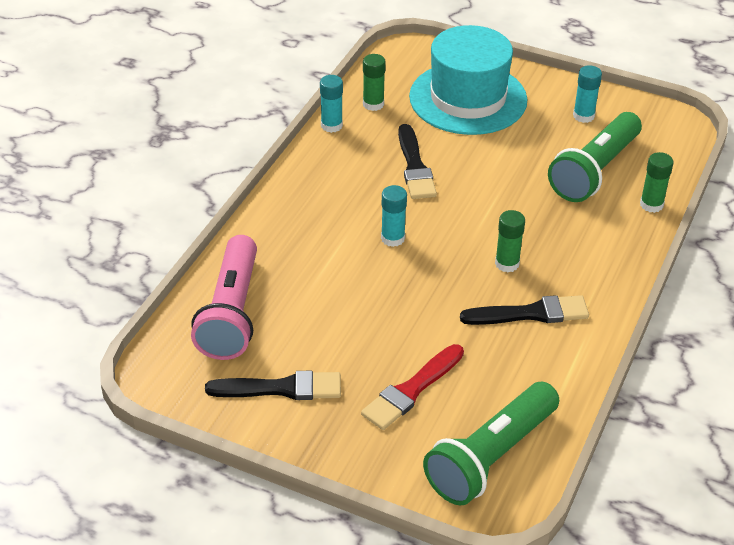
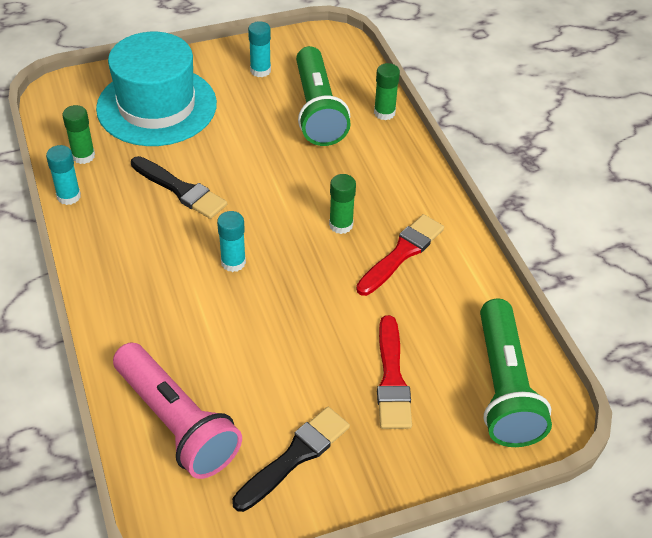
camera: 45 degrees left, 5 degrees up
(531, 313) = (402, 253): black brush -> red brush

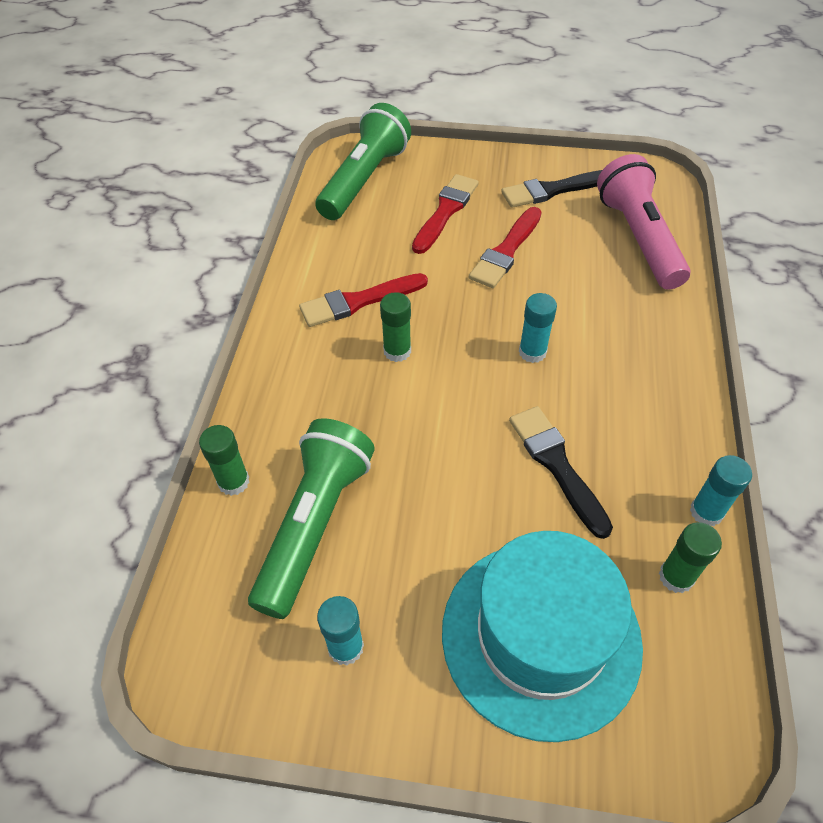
camera: 150 degrees left, 5 degrees up
(304, 353) = (506, 251): none -> red brush

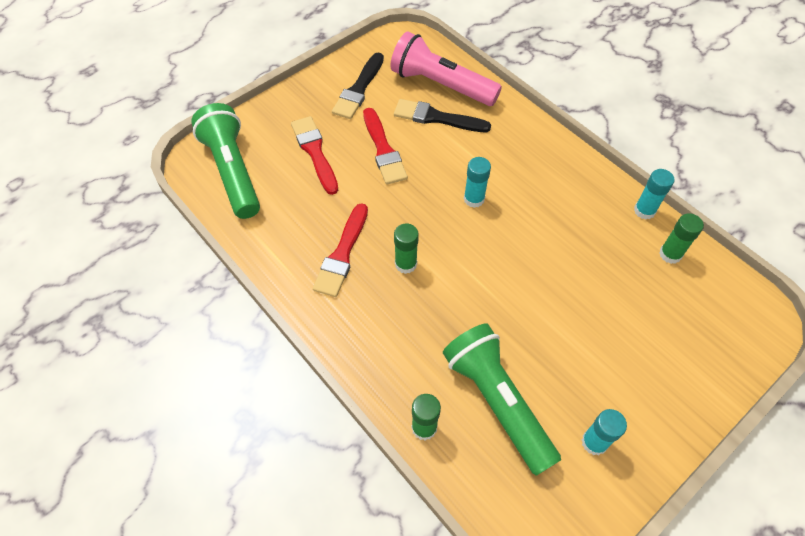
camera: 50 degrees left, 5 degrees up
(540, 636) = (658, 340): turquoise hat -> none
(556, 465) = (561, 250): black brush -> black brush (436, 118)

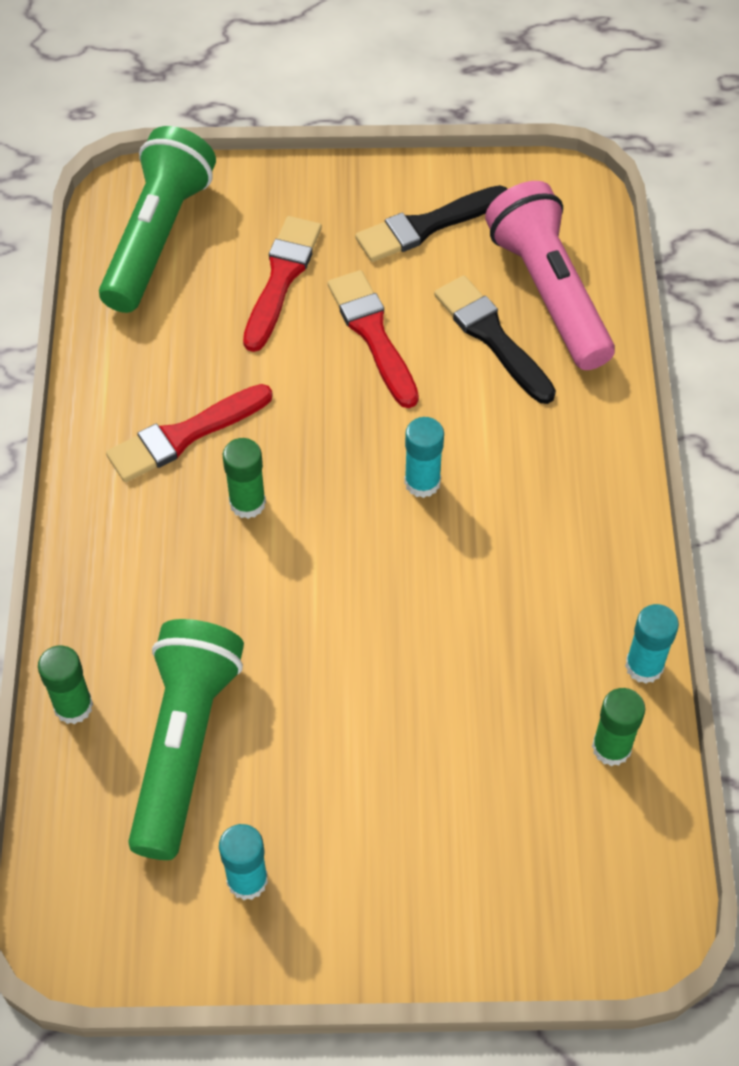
camera: 40 degrees right, 0 degrees up
(383, 150) = (372, 334): red brush -> red brush turned 135 degrees clockwise

